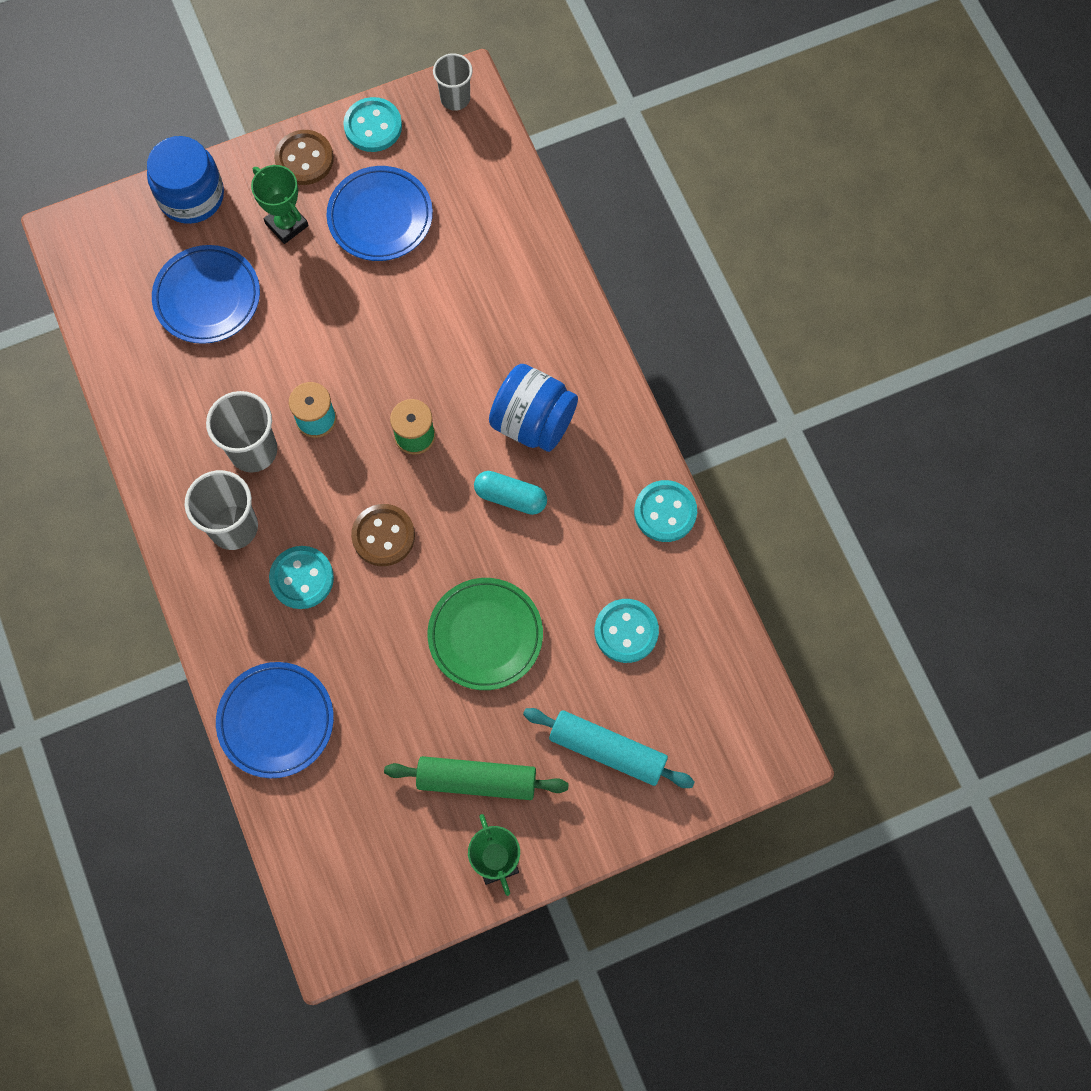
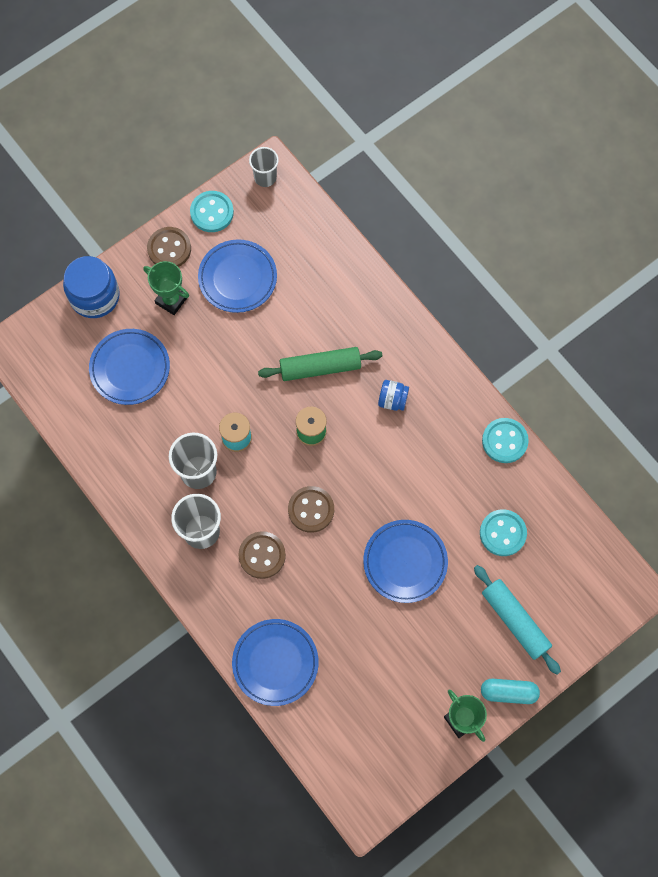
camera: 15 degrees left, 0 degrees up
(302, 578) = (262, 555): turquoise button -> brown button
(476, 780) = (430, 666): green rolling pin -> green rolling pin (320, 367)
(485, 635) = (405, 562): green plate -> blue plate
(510, 497) = (393, 458): turquoise capsule -> turquoise capsule (508, 692)
(533, 422) = (392, 400): blue jar -> blue jar, size x0.53
(607, 751) = (515, 621): turquoise rolling pin -> turquoise rolling pin turned 45 degrees clockwise

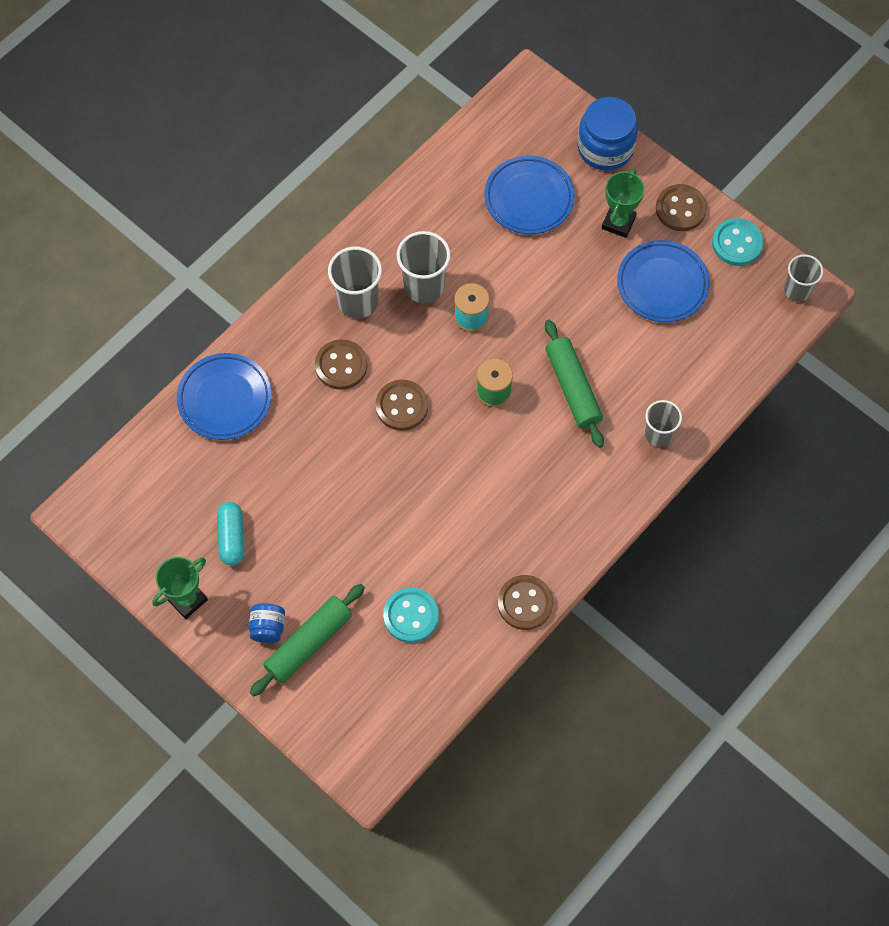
camera: 80 degrees right, 5 degrees down
(374, 310) = (658, 434): none -> grey cup
(392, 400) = (550, 471): blue jar -> blue jar (268, 628)
(405, 562) = (358, 514): blue plate -> none
(504, 441) = (525, 603): turquoise button -> brown button
(508, 692) = (225, 647): turquoise capsule -> turquoise capsule (232, 537)
(515, 621) = (308, 643): turquoise rolling pin -> green rolling pin

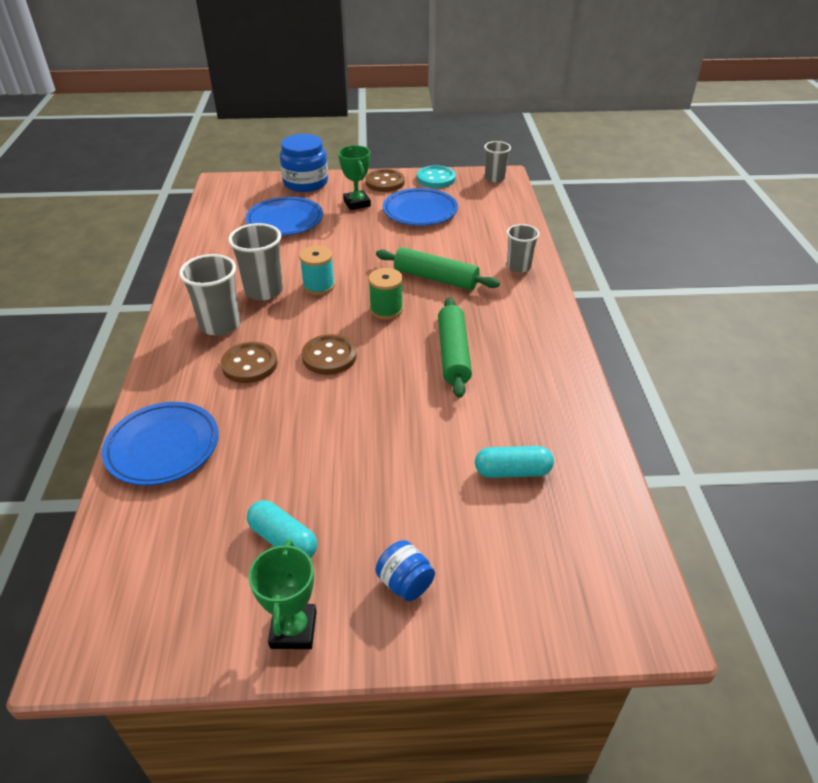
camera: 45 degrees left, 25 degrees down
(308, 643) = (457, 563): green rolling pin -> green rolling pin (453, 354)
(411, 616) = (512, 471): turquoise button -> turquoise capsule
(525, 603) = (577, 400): brown button -> none

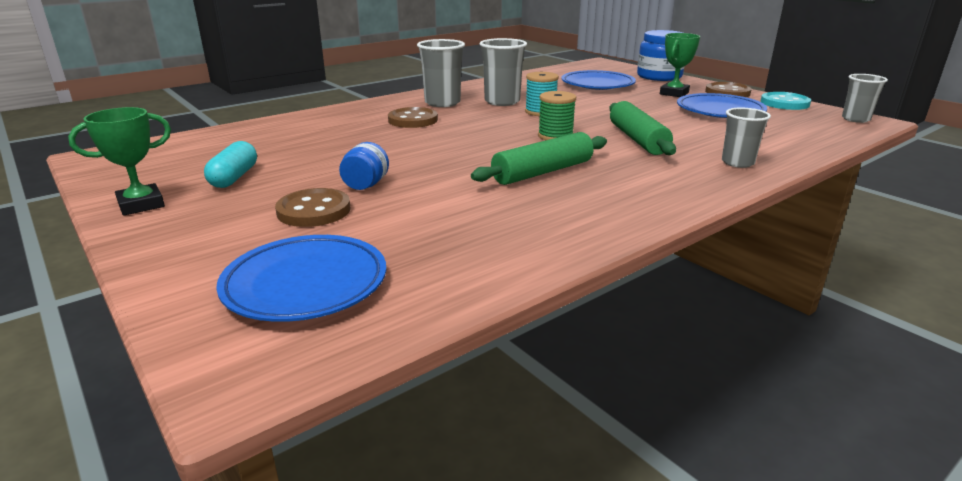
camera: 55 degrees right, 15 degrees down
(163, 447) = (296, 124): blue plate -> blue plate (305, 284)
(329, 356) = (461, 136): brown button -> brown button (314, 210)
(405, 583) = (216, 229): blue jar -> blue jar (365, 185)
(512, 471) = (411, 237): turquoise capsule -> none

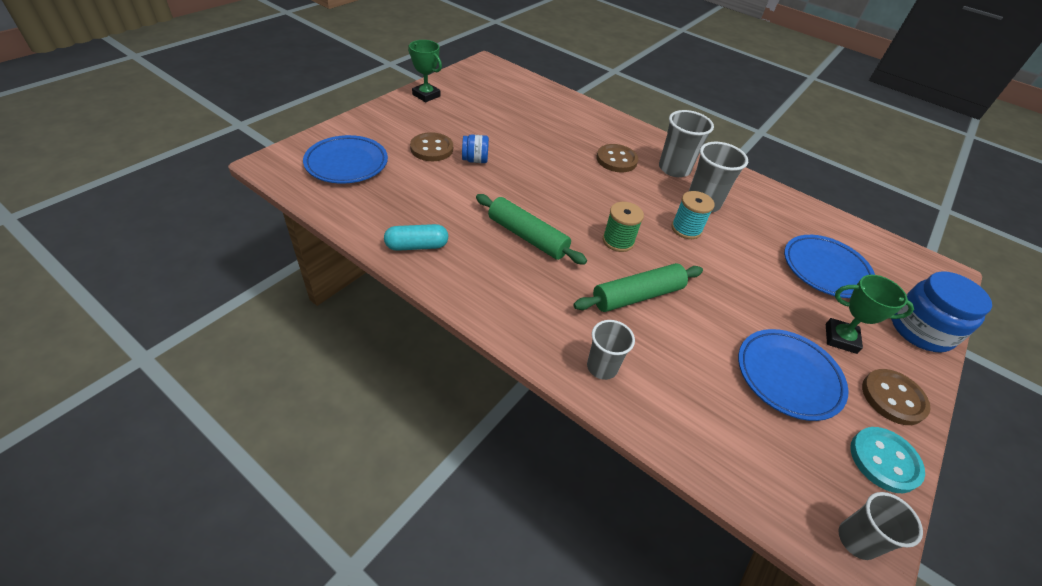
camera: 70 degrees right, 20 degrees up
(234, 177) = (471, 112): turquoise capsule -> turquoise capsule (417, 246)

